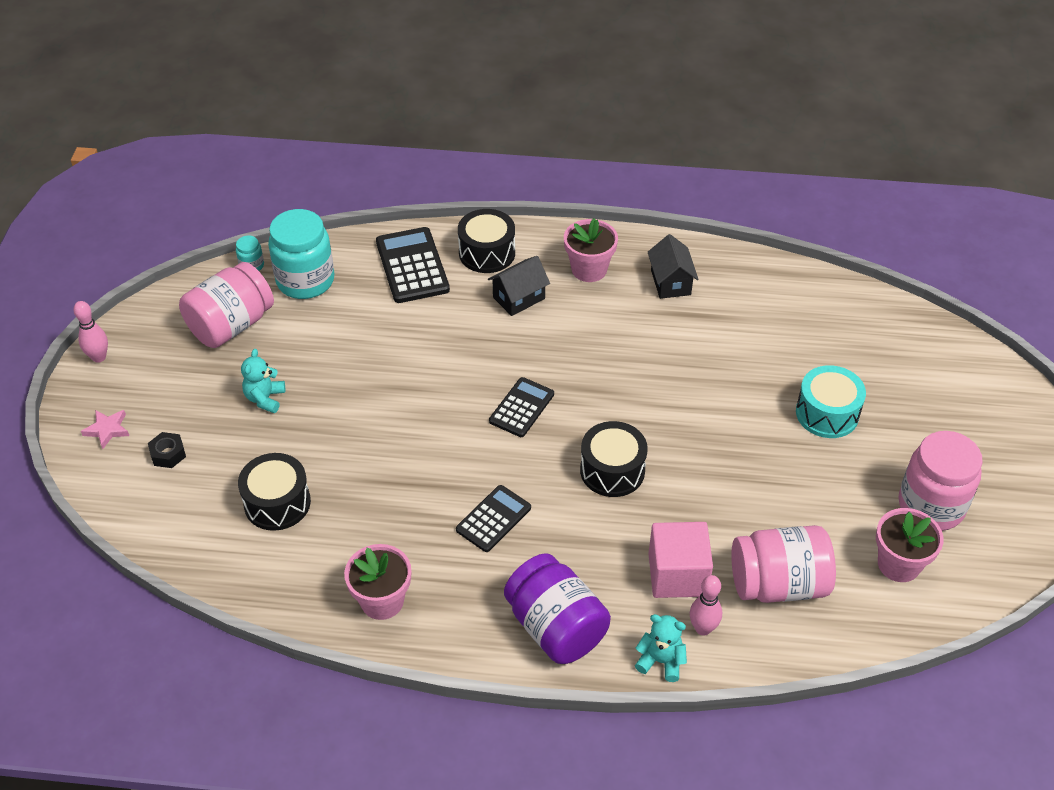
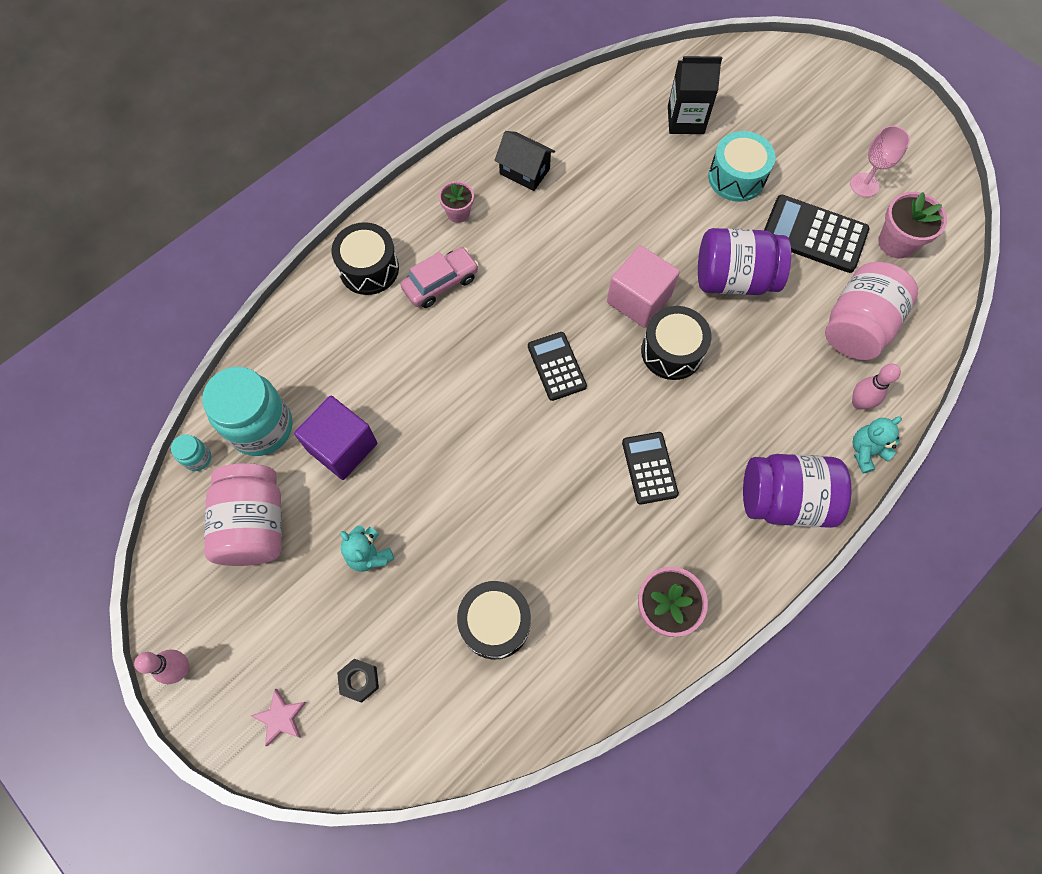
camera: 50 degrees left, 20 degrees up
(332, 331) = (342, 447): none -> purple cube
(412, 266) = (328, 333): black calculator -> black calculator (814, 234)
(518, 298) = (440, 283): black house -> pink car
(589, 269) = (458, 213): pink flower pot -> pink flower pot, size x0.63
(677, 574) = (800, 382): pink cube -> pink cube (638, 299)
(726, 470) = (734, 279): none -> purple jar
(842, 347) = (685, 120): none -> black carton
(931, 506) = (864, 185): pink jar -> pink goblet

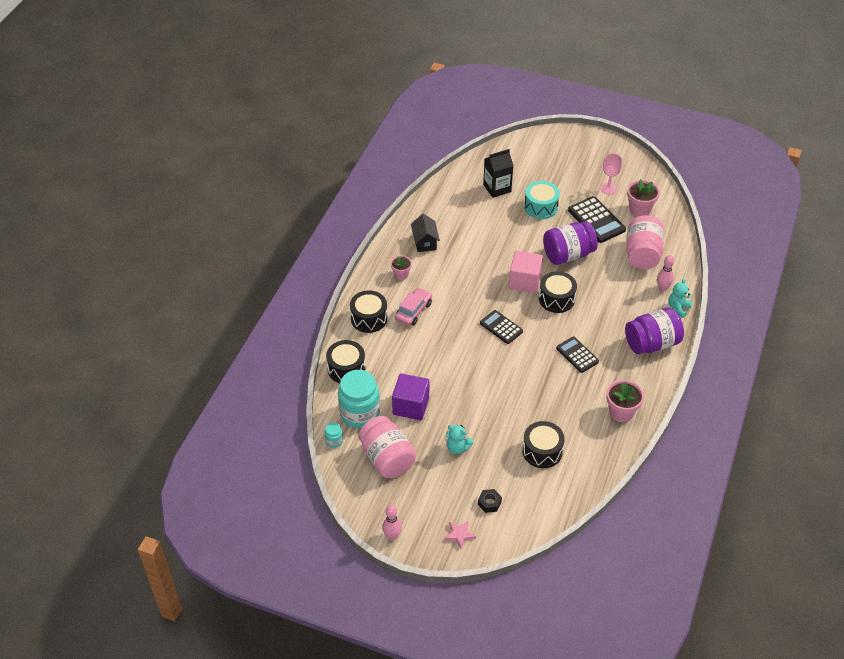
camera: 25 degrees left, 20 degrees down
(287, 341) = (346, 369): none -> black drum
(524, 171) = (425, 242): black house -> black house turned 75 degrees clockwise
(814, 234) = (596, 220): black calculator -> black calculator turned 120 degrees counterclockwise

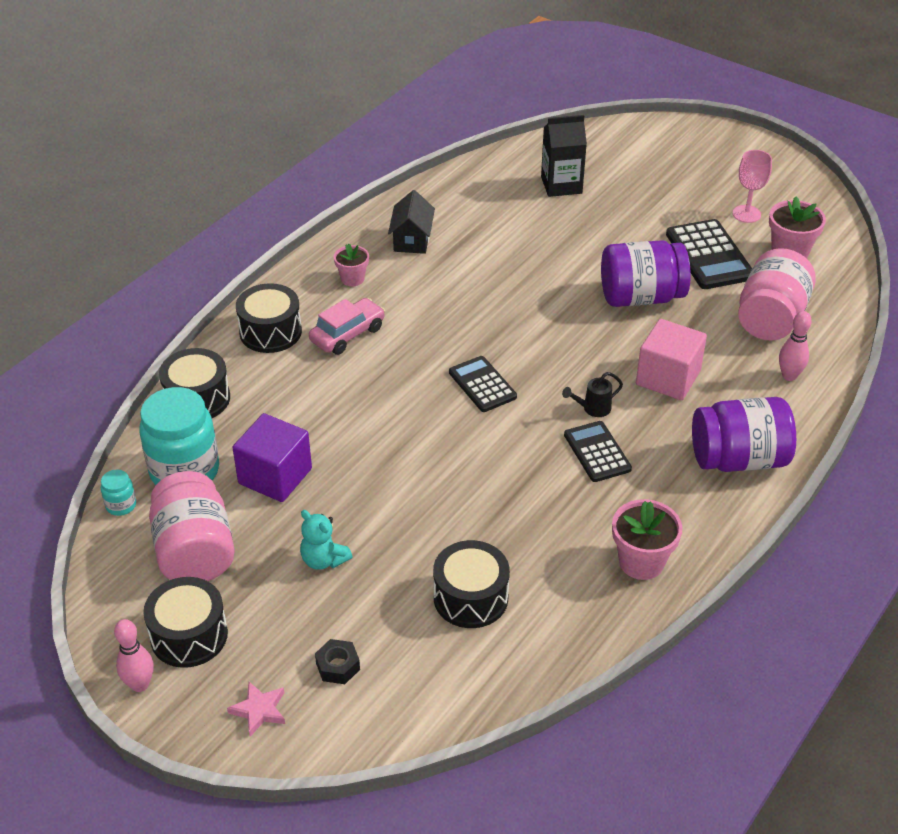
camera: 15 degrees right, 5 degrees down
(524, 281) = (551, 323): pink cube -> pink cube (668, 378)
(541, 207) = (622, 222): turquoise drum -> none
(556, 299) = (595, 359): black drum -> black drum (189, 635)
(566, 329) = (593, 409): none -> black watering can
(678, 308) = (807, 412): turquoise teddy bear -> none

